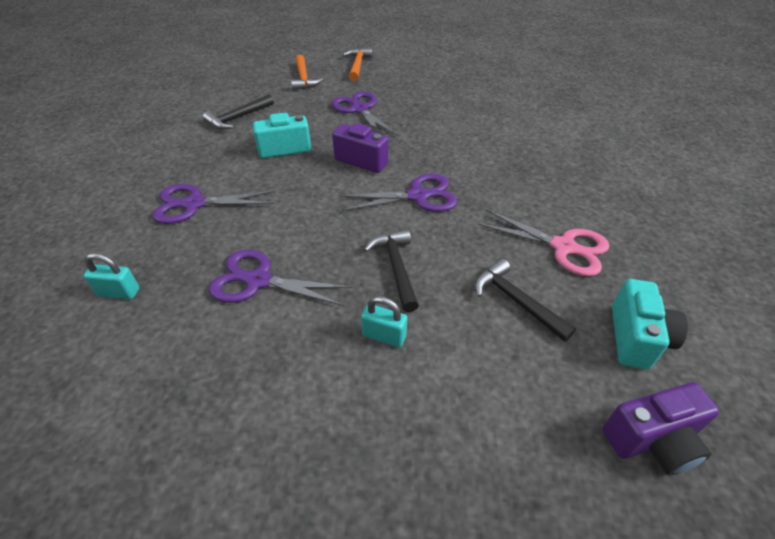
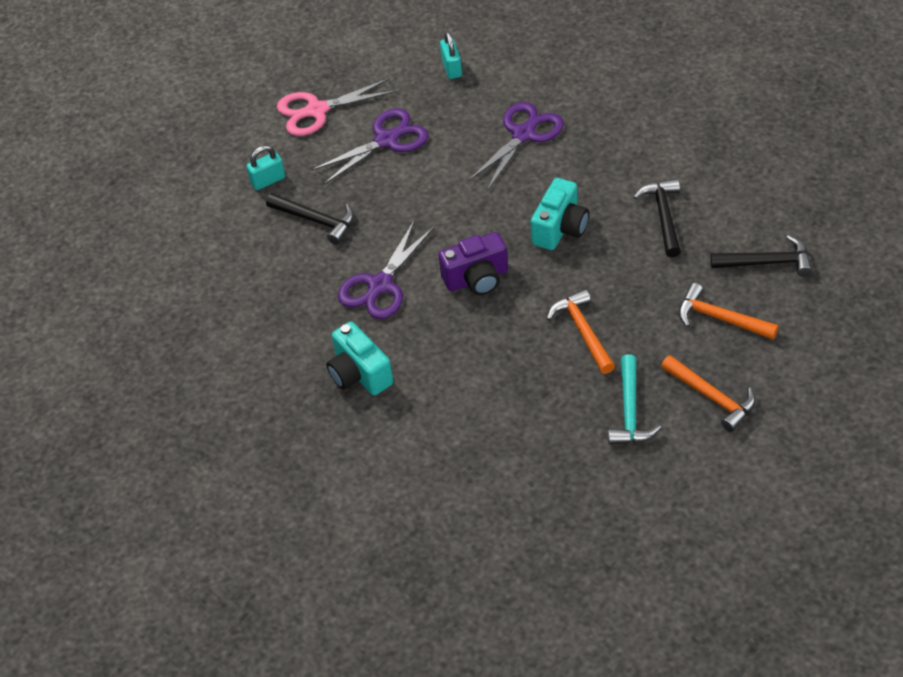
camera: 135 degrees right, 5 degrees up
(119, 292) = (451, 68): turquoise padlock -> turquoise padlock turned 60 degrees counterclockwise
(360, 109) = (582, 331): purple scissors -> orange hammer
(394, 80) = (630, 411): none -> turquoise hammer
(516, 301) = (214, 267): black hammer -> black hammer (767, 262)
(563, 247) = (221, 337): pink scissors -> pink scissors (317, 110)
(636, 338) = (119, 307): turquoise camera -> turquoise camera (359, 374)
(652, 440) = (75, 254): purple camera -> none

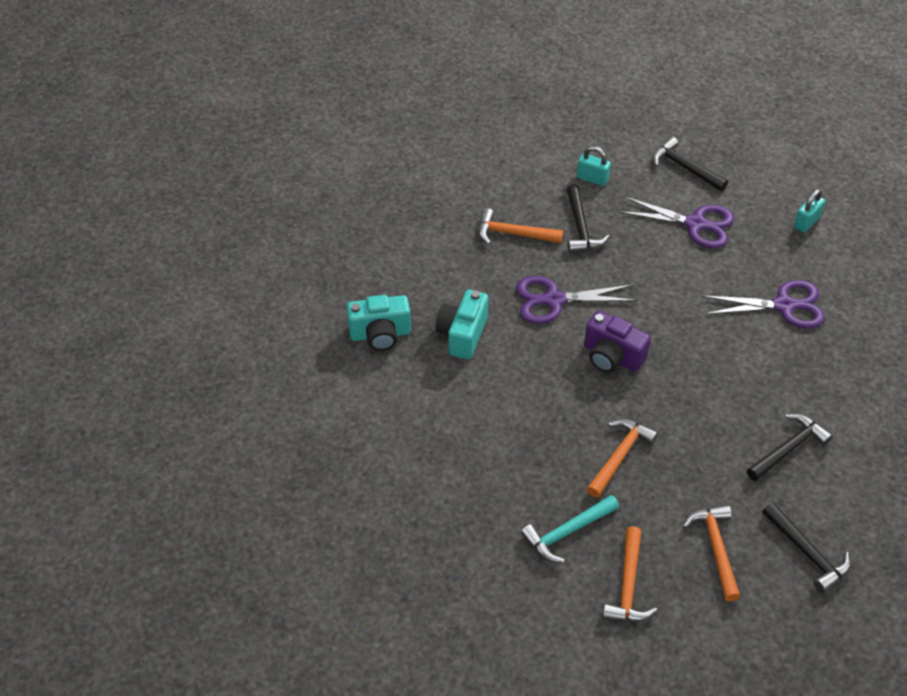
camera: 50 degrees right, 0 degrees up
(277, 273) = (513, 234): none -> orange hammer
(317, 110) = (684, 167): pink scissors -> black hammer
(560, 228) = (710, 383): turquoise camera -> turquoise camera (380, 334)

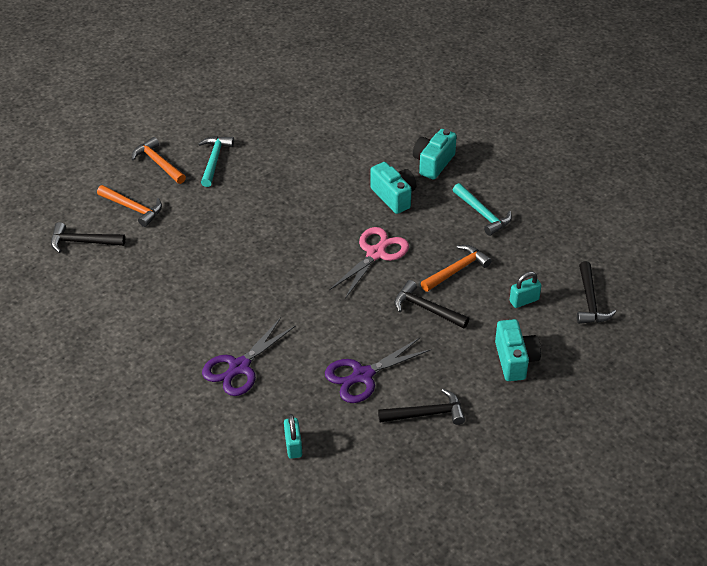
camera: 130 degrees right, 5 degrees down
(420, 255) = (483, 214): none -> turquoise hammer
(554, 300) = (375, 253): purple scissors -> pink scissors
(573, 148) = (515, 360): none -> turquoise camera
(592, 178) = (469, 348): turquoise padlock -> turquoise padlock (524, 300)
(612, 356) = (301, 251): purple camera -> none
(619, 456) = (232, 209): orange hammer -> none
(788, 448) = (145, 284): black hammer -> black hammer (590, 301)

